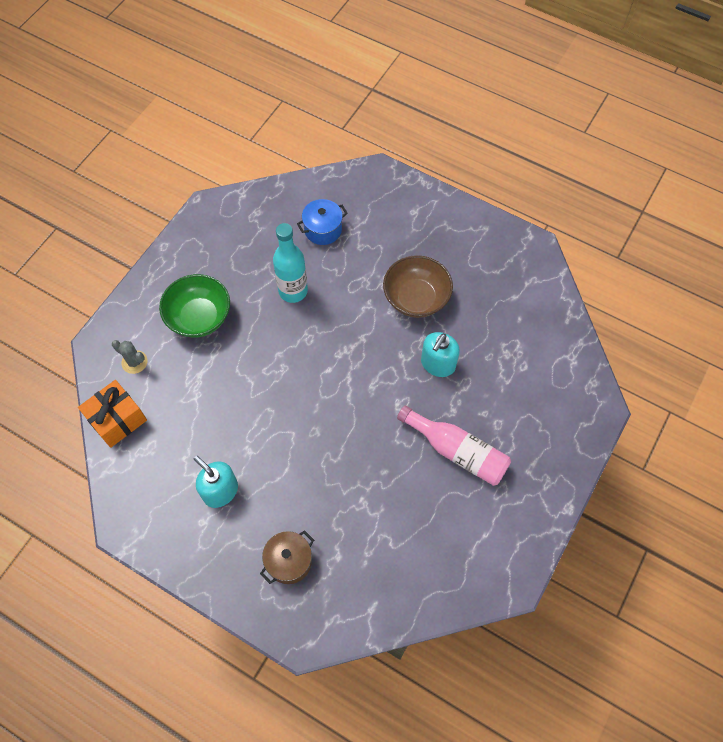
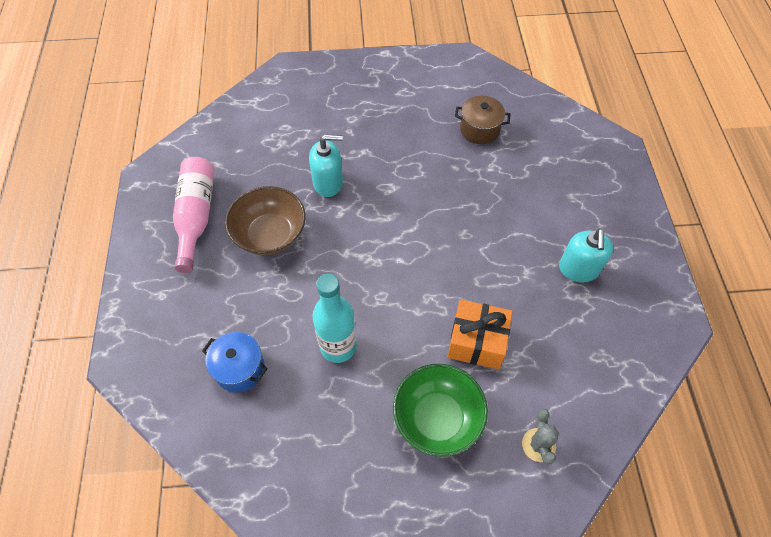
camera: 125 degrees left, 5 degrees down
(117, 420) = (605, 409): orange gift -> orange gift (476, 342)
(289, 561) = (580, 186): brown pot -> brown pot (479, 129)
(457, 451) = (397, 131): pink bottle -> pink bottle (196, 216)

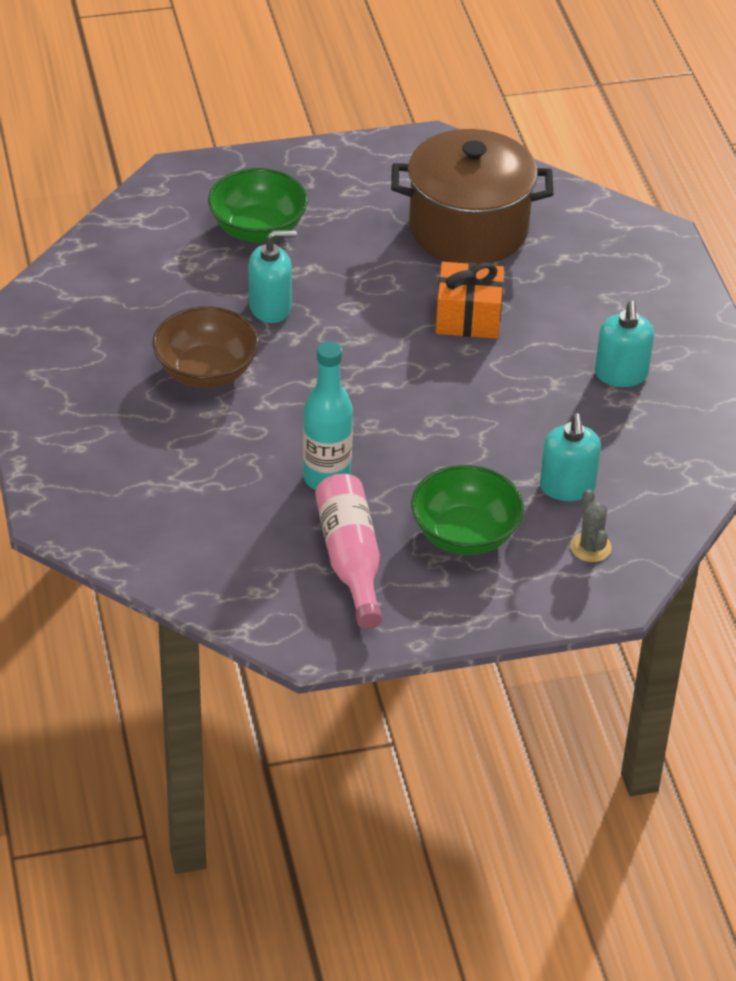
camera: 10 degrees left, 15 degrees down
(196, 216) = (98, 359): pink bottle -> pink bottle (350, 560)
(240, 369) = (206, 510): blue pot -> none
(333, 116) = (258, 229): none -> green bowl
(476, 342) = (501, 458): orange gift -> orange gift (468, 317)
(479, 129) = (468, 229): brown pot -> brown pot, size x2.11
(526, 377) = (567, 487): none -> turquoise soap dispenser

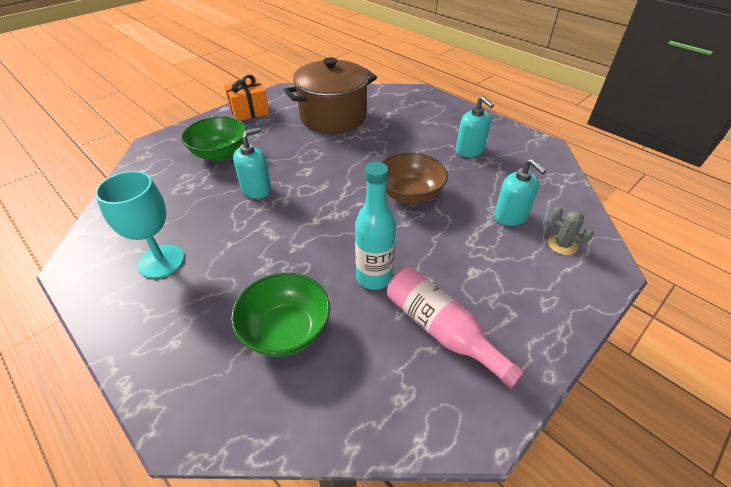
camera: 30 degrees left, 0 degrees up
(107, 355) = (161, 261): none -> turquoise goblet
(206, 371) = (240, 242): brown bowl -> brown bowl (410, 194)
(465, 534) = (490, 273): green bowl -> green bowl (286, 331)
(468, 317) = (370, 153): orange gift -> orange gift (249, 111)

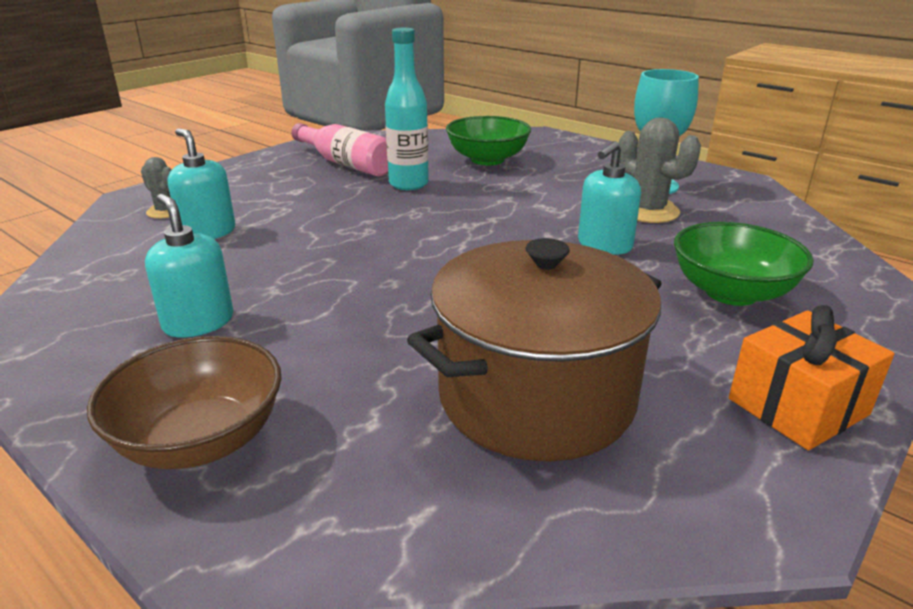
camera: 175 degrees right, 15 degrees down
(199, 223) = (647, 211): none -> grey cactus
(410, 194) = (352, 249): brown bowl -> brown bowl (201, 440)

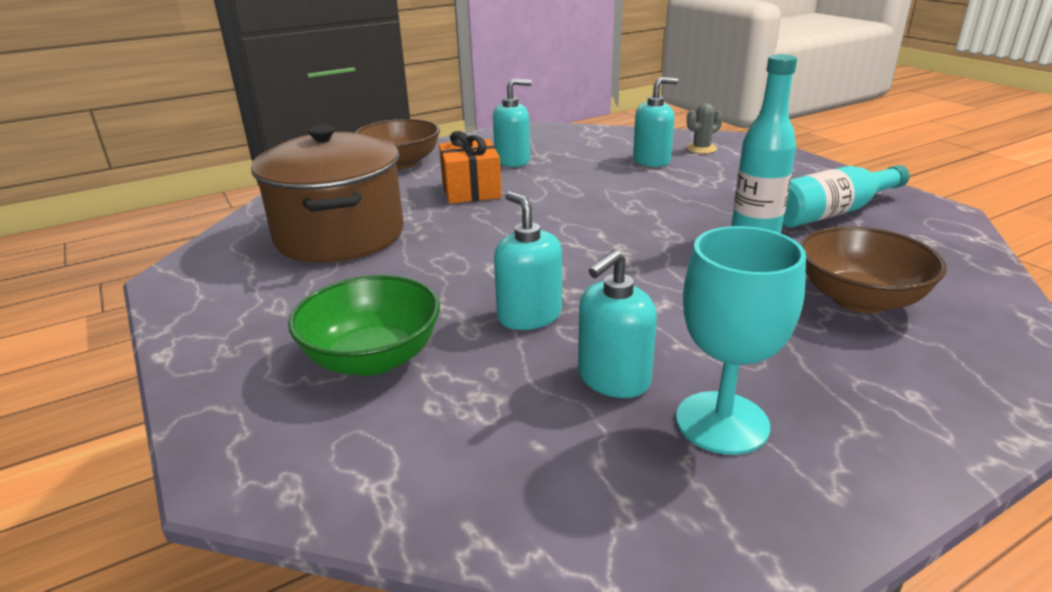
camera: 110 degrees right, 0 degrees up
(346, 164) = (831, 212): pink bottle -> turquoise bottle
(487, 159) = (859, 299): green bowl -> brown bowl
(647, 211) = (613, 379): grey cactus -> turquoise soap dispenser
(798, 406) = (216, 320): orange gift -> orange gift (471, 190)

